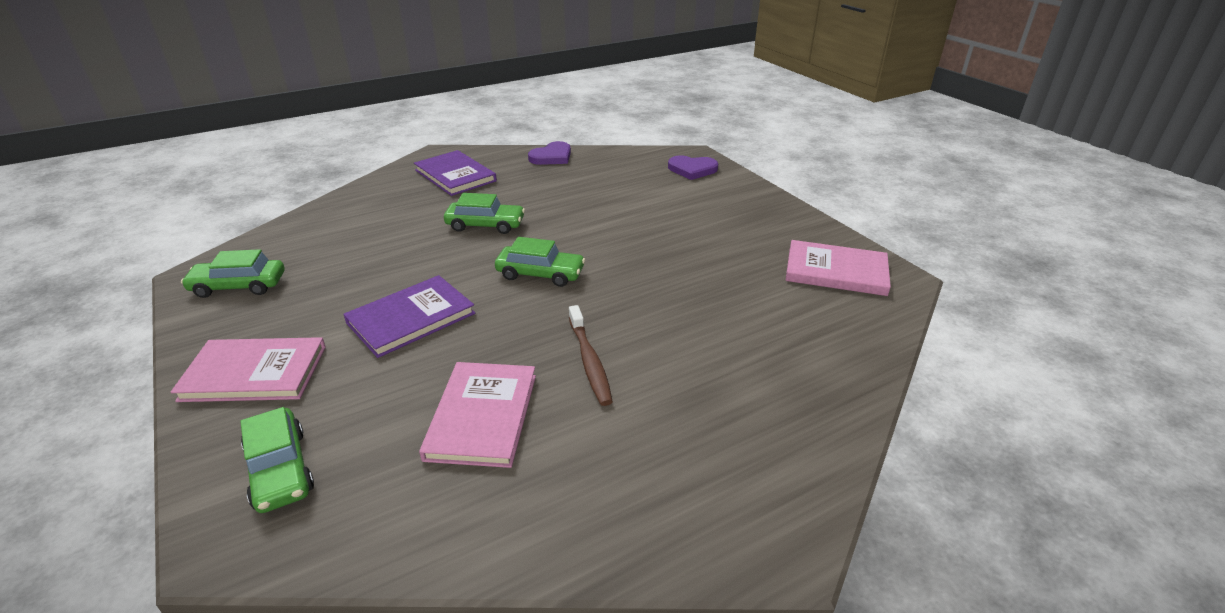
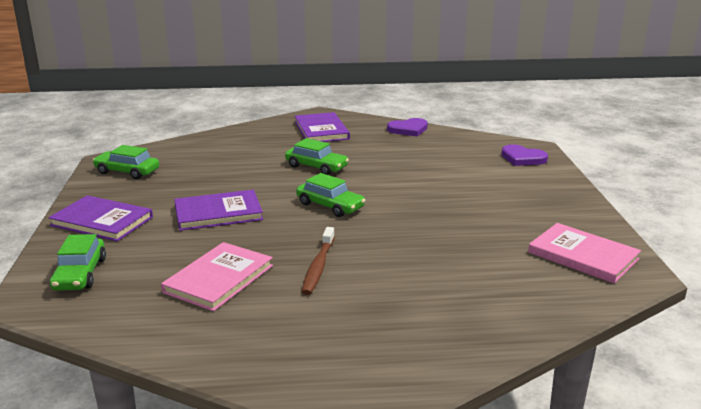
camera: 25 degrees right, 10 degrees down
(254, 373) = (102, 221): pink book -> purple book

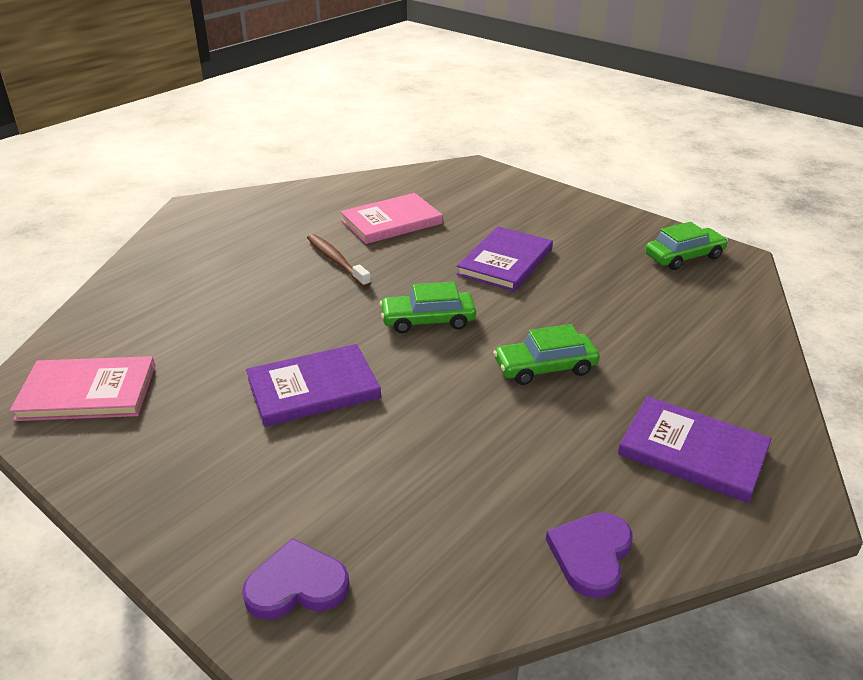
camera: 135 degrees right, 10 degrees up
(80, 274) = (483, 186): green car -> none
(102, 221) = (567, 214): purple book -> purple book (313, 388)
(218, 279) = (391, 222): pink book -> pink book turned 75 degrees clockwise

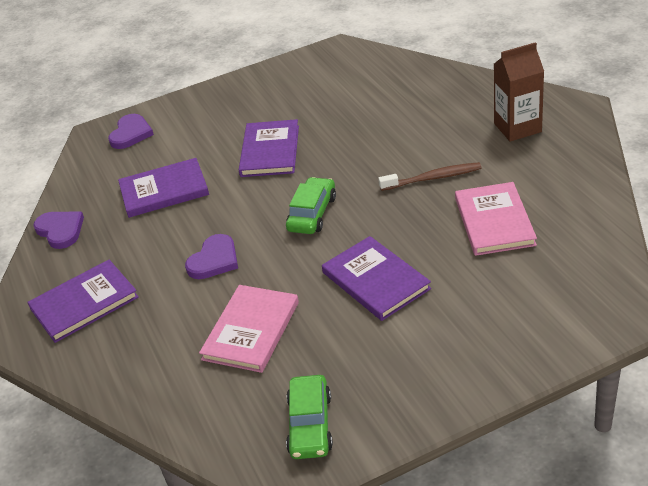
camera: 120 degrees right, 5 degrees up
(87, 392) = (326, 71): pink book -> pink book (251, 330)
(234, 230) = (517, 128): none -> brown carton
(440, 466) = (164, 190): none -> purple book
(545, 367) = (214, 260): green car -> purple heart

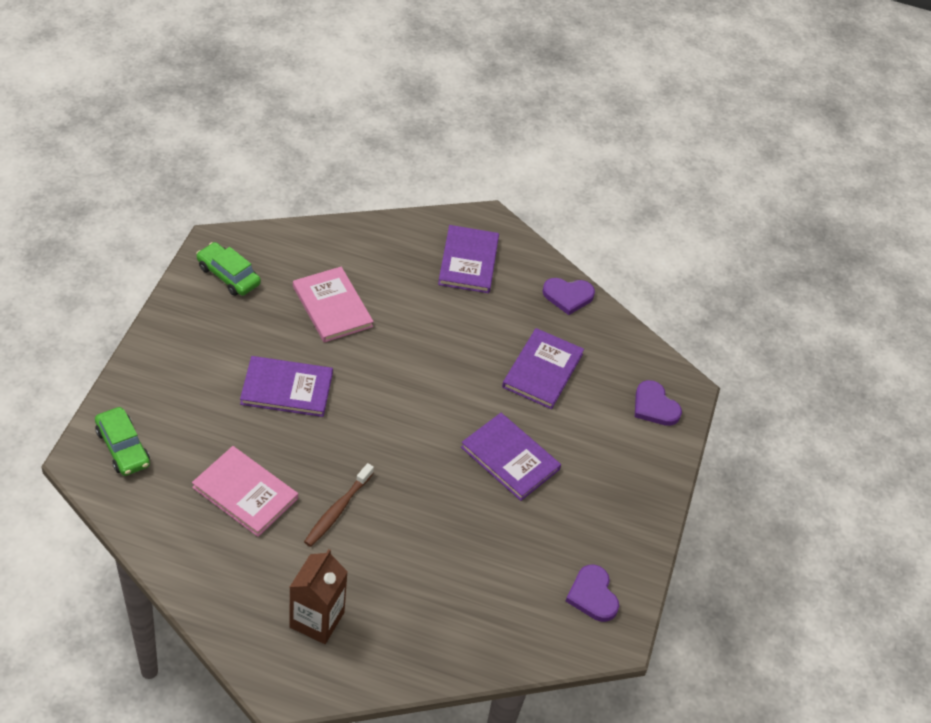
camera: 120 degrees right, 10 degrees up
(214, 260) = (423, 338): purple heart -> purple heart (592, 595)
(312, 213) = (398, 417): green car -> green car (123, 447)

